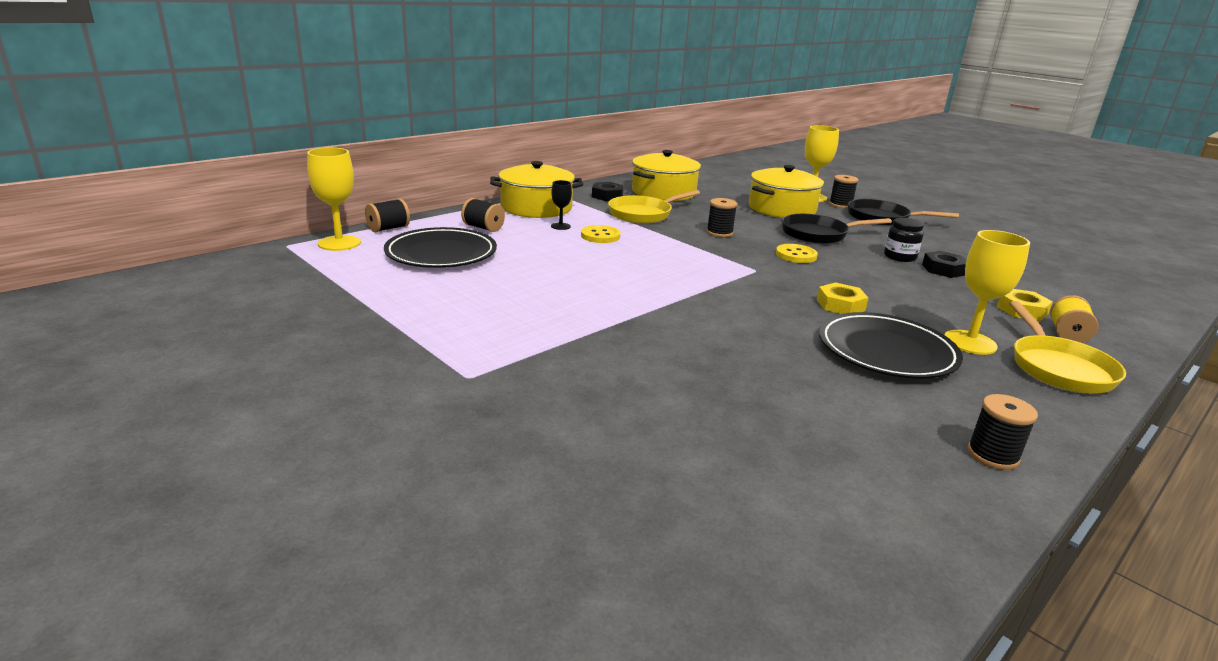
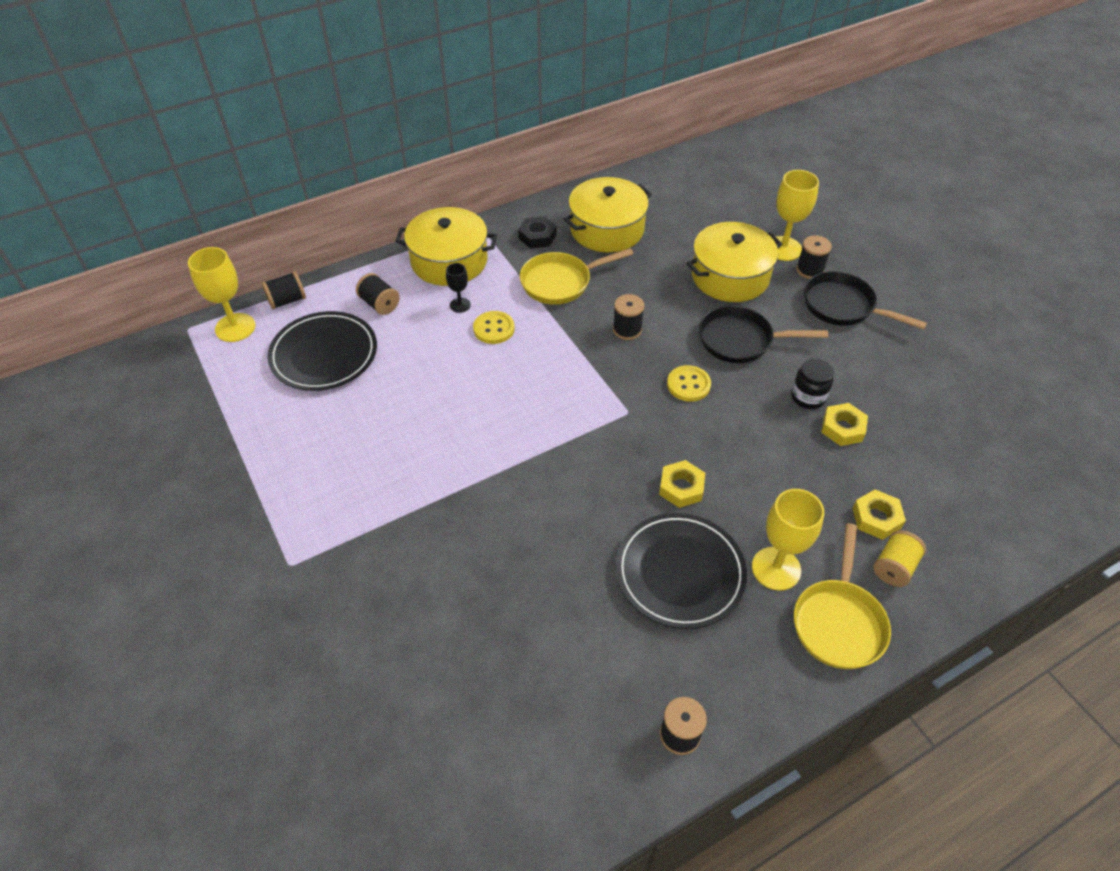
camera: 15 degrees right, 25 degrees up
(943, 269) = (842, 428): black nut -> yellow nut

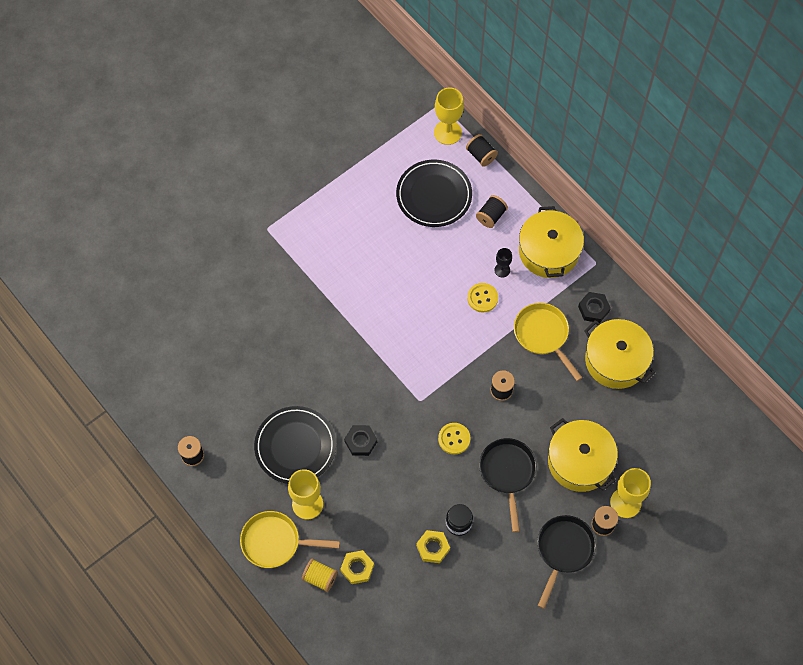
camera: 80 degrees right, 15 degrees up
(681, 487) = (361, 442): yellow nut -> black nut

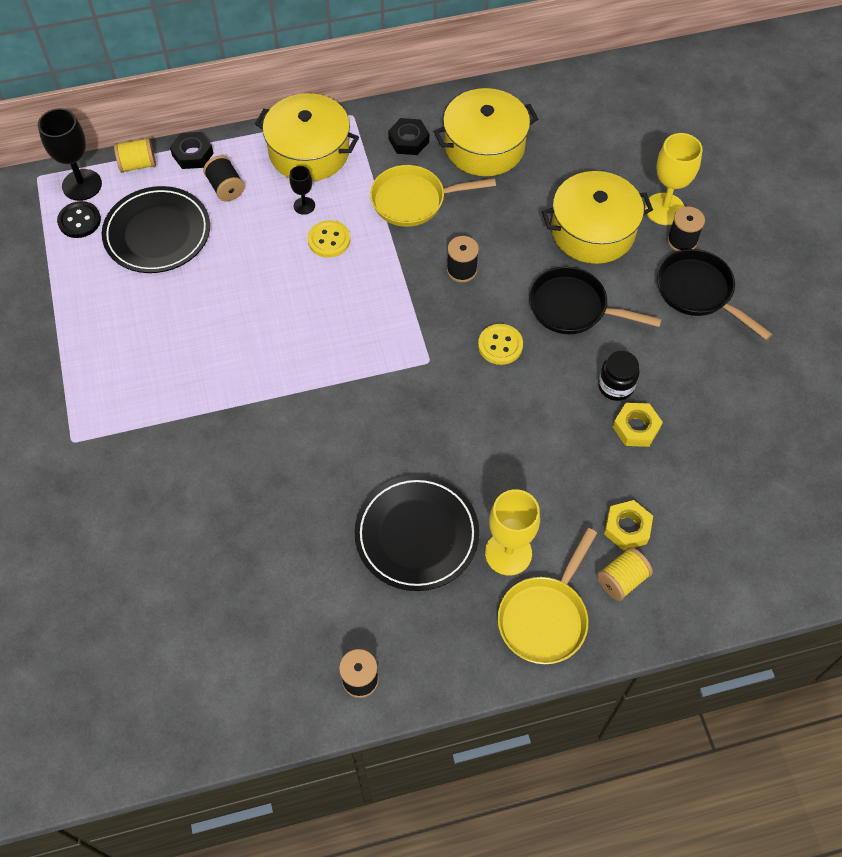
camera: 65 degrees left, 5 degrees down
(361, 442) = (450, 452): black nut -> black nut (192, 154)
(419, 146) = (79, 221): none -> black button
(447, 132) = (82, 185): yellow goblet -> black goblet
(481, 155) = (138, 165): black spool -> yellow spool

